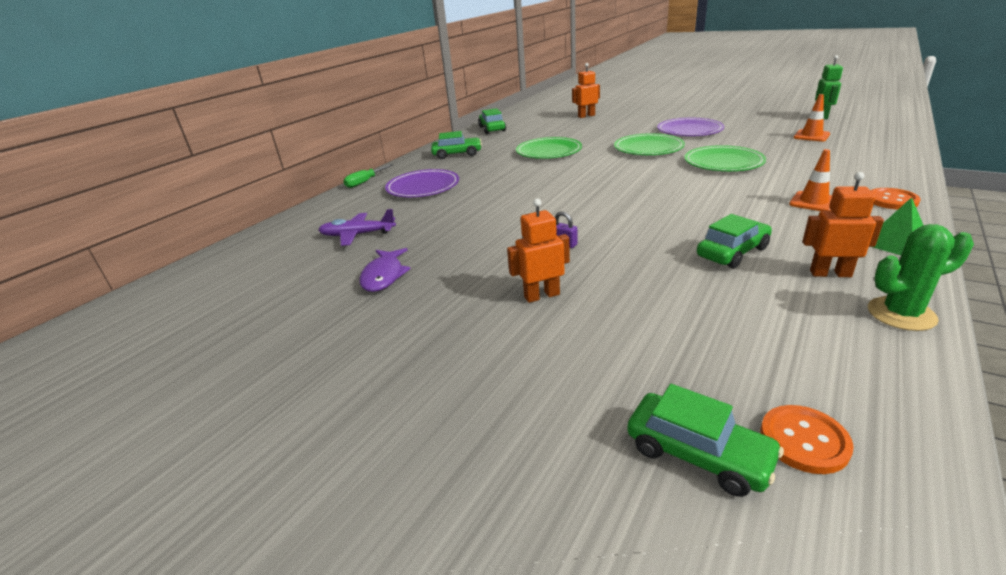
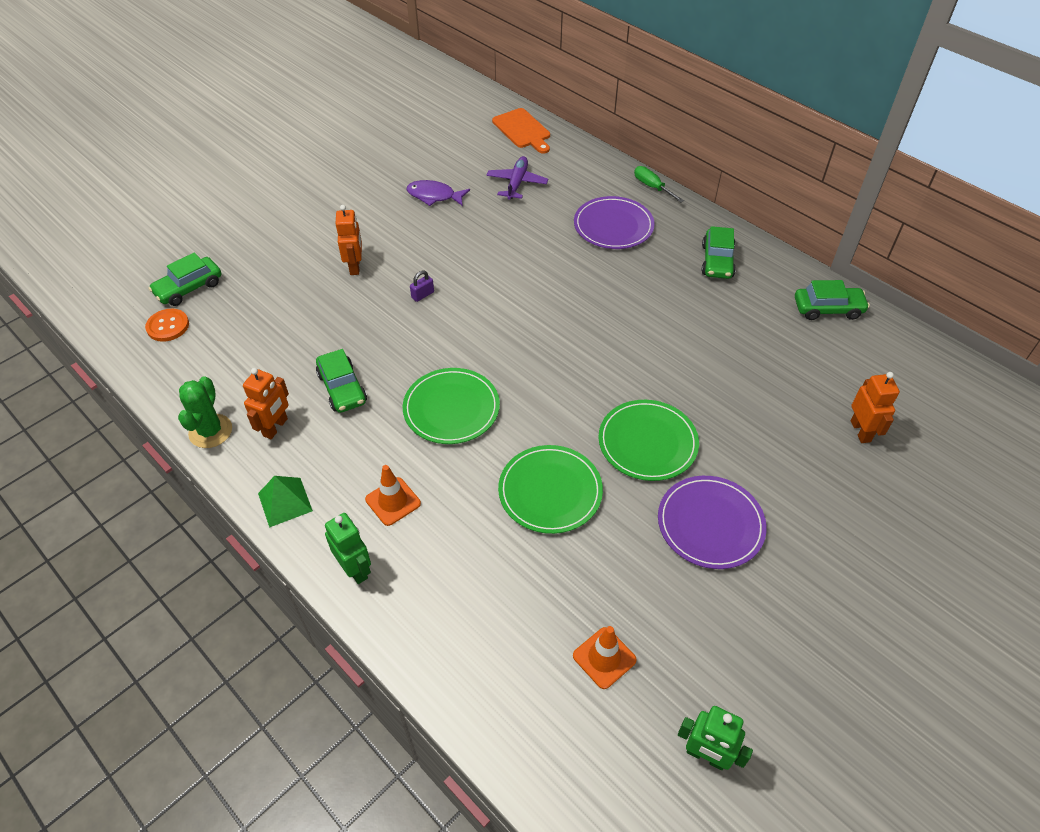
camera: 100 degrees right, 20 degrees up
(249, 250) = (523, 130): none -> orange cutting board
(548, 151) = (686, 343): green plate -> green plate (451, 408)
(891, 200) = (355, 569): orange button -> green robot

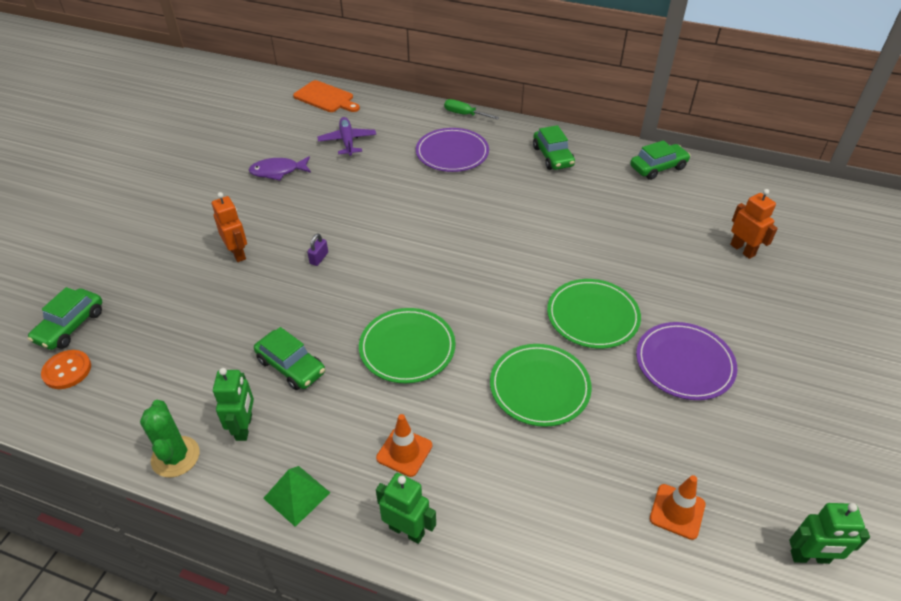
camera: 25 degrees left, 5 degrees down
(275, 427) = (244, 427): orange robot -> green robot

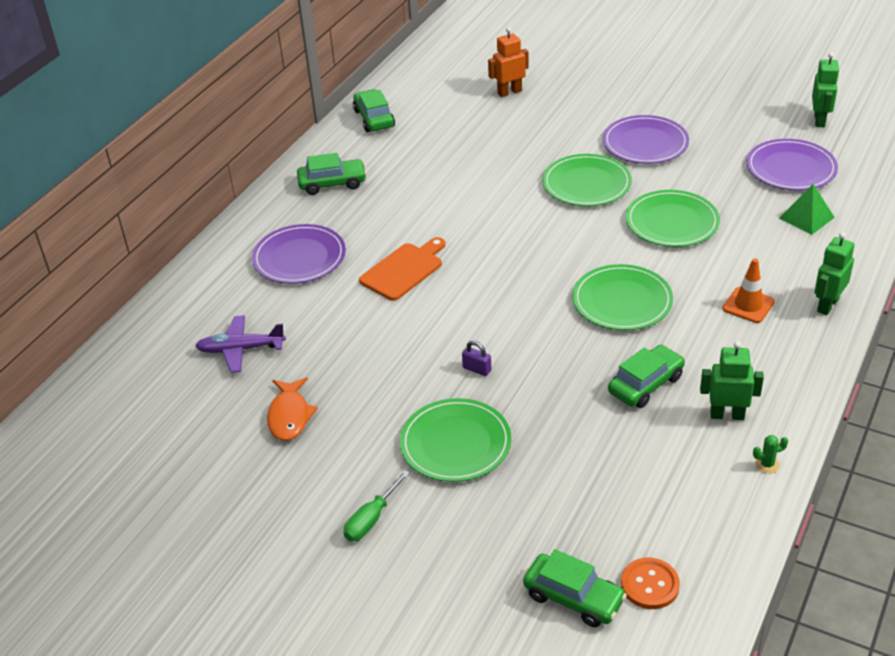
camera: 80 degrees left, 5 degrees down
(175, 457) = (767, 464): green cactus -> green cactus, size x0.48
(238, 253) = (455, 443): orange robot -> green plate
(278, 171) = (289, 416): purple fish -> orange fish
(297, 495) = (801, 373): green pyramid -> green pyramid (806, 217)
(326, 98) = (118, 374): orange cutting board -> orange cutting board (404, 270)
(464, 114) = (218, 244): green screwdriver -> green screwdriver (371, 519)
(677, 511) = (791, 168): orange traffic cone -> purple plate

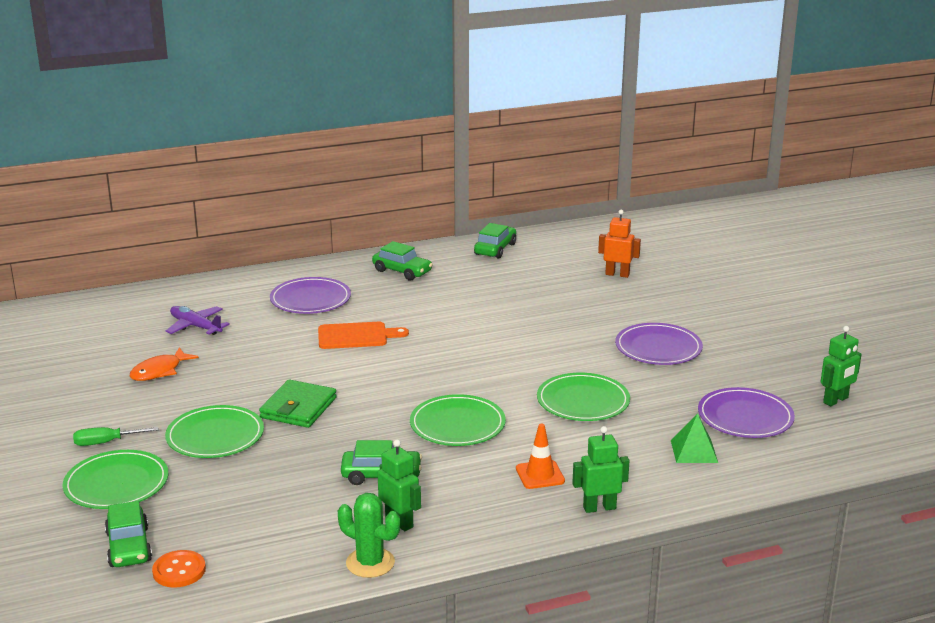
camera: 40 degrees right, 15 degrees down
(477, 369) = (298, 408): purple padlock -> green wallet
(586, 184) = (566, 350): green plate -> green plate (116, 484)
(767, 464) = (370, 563): green cactus -> green cactus, size x2.08

